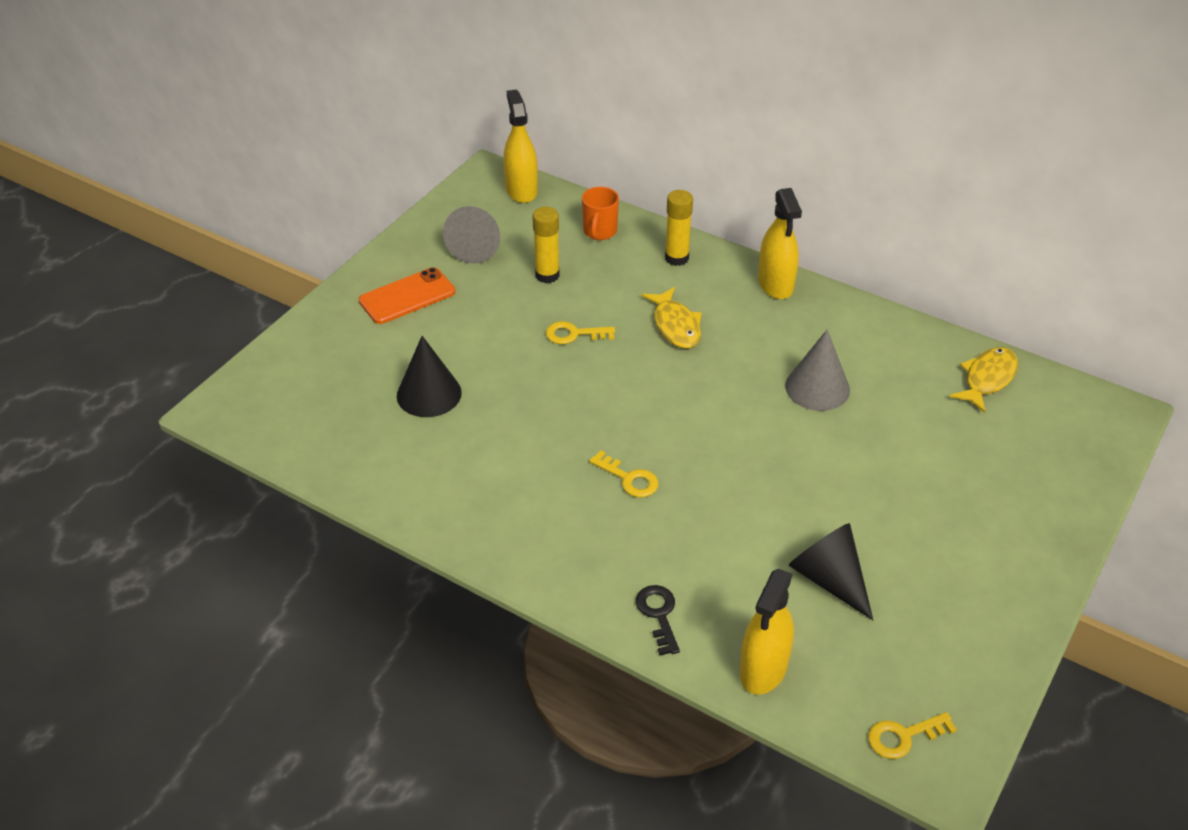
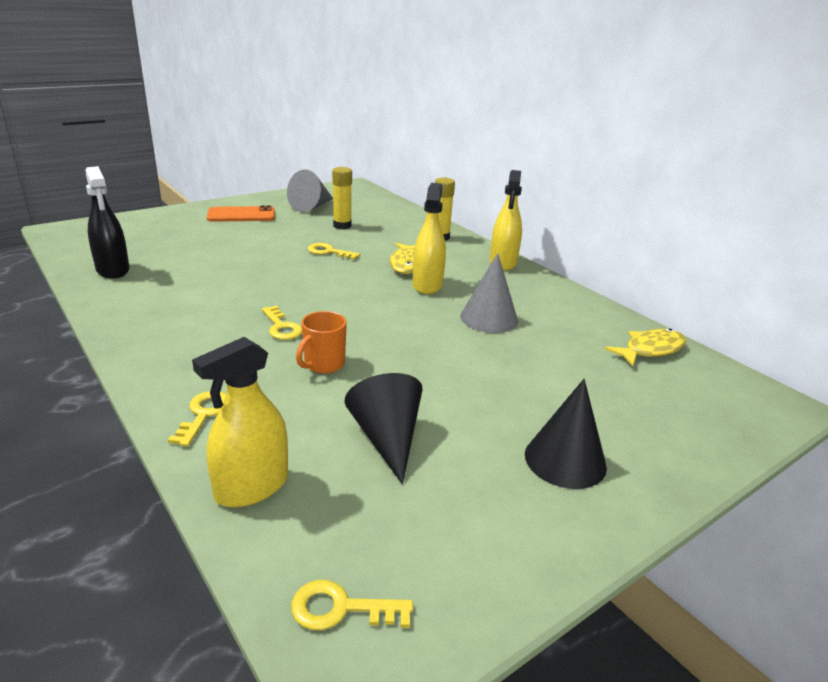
camera: 20 degrees right, 15 degrees down
(365, 457) = (113, 270): none -> black spray bottle
(429, 394) = (196, 254): black cone -> black cone (565, 460)
(521, 190) = (367, 194): yellow spray bottle -> yellow spray bottle (427, 285)
(599, 232) = (398, 217): orange mug -> orange mug (323, 364)
(658, 615) = (203, 414): black key -> yellow key

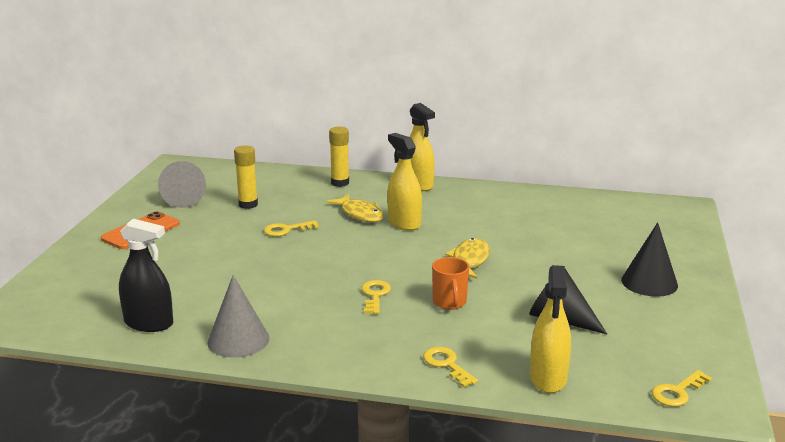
camera: 40 degrees left, 5 degrees down
(281, 327) = (375, 295): yellow key -> yellow key turned 105 degrees counterclockwise
(489, 318) = (481, 227): grey cone -> grey cone (238, 340)
(650, 349) = (591, 205): yellow fish -> yellow fish (469, 260)

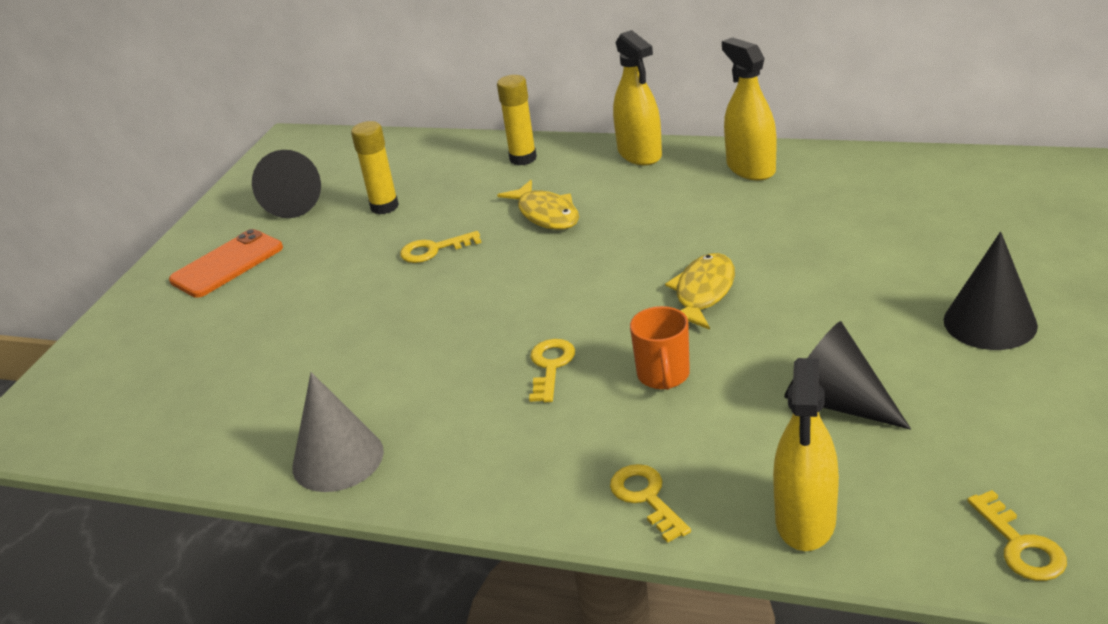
camera: 10 degrees right, 10 degrees up
(149, 323) = (215, 432): black spray bottle -> none
(184, 198) = (296, 201): grey cone -> black cone
(404, 223) = (610, 227): yellow spray bottle -> yellow spray bottle (750, 168)
(677, 392) = (1020, 545): yellow key -> yellow key turned 75 degrees counterclockwise

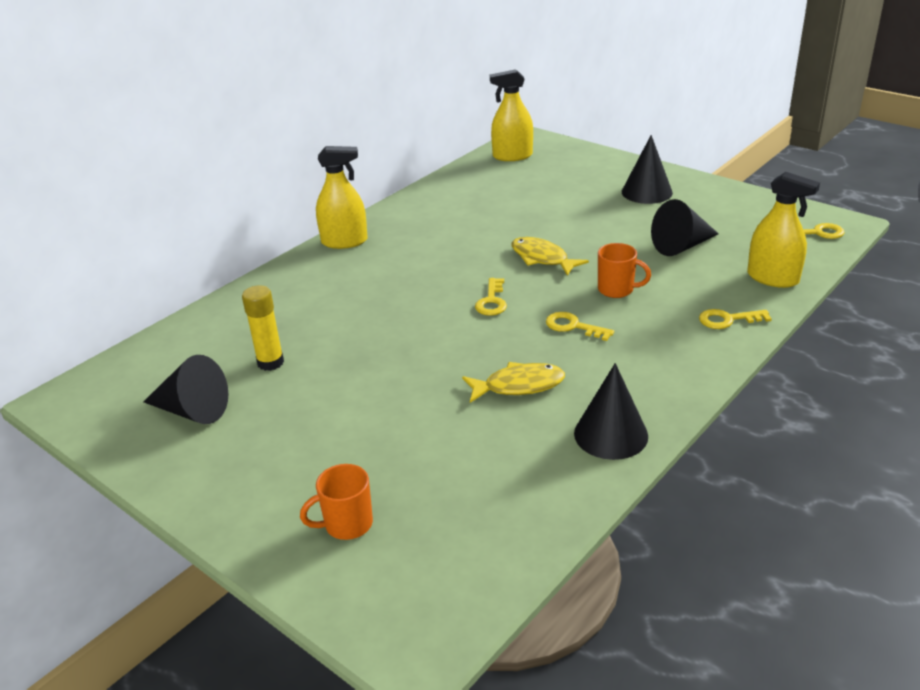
camera: 70 degrees left, 0 degrees up
(159, 339) = (347, 524): none -> orange mug
(227, 264) = (258, 467): orange phone -> none
(338, 459) = (611, 434): grey cone -> black cone
(434, 250) = (371, 349): yellow key -> yellow key (492, 301)
(523, 158) = (283, 286): yellow glue stick -> none
(546, 214) = (379, 292): yellow fish -> yellow fish (519, 385)
(750, 168) = (416, 211): yellow spray bottle -> yellow spray bottle (512, 156)

